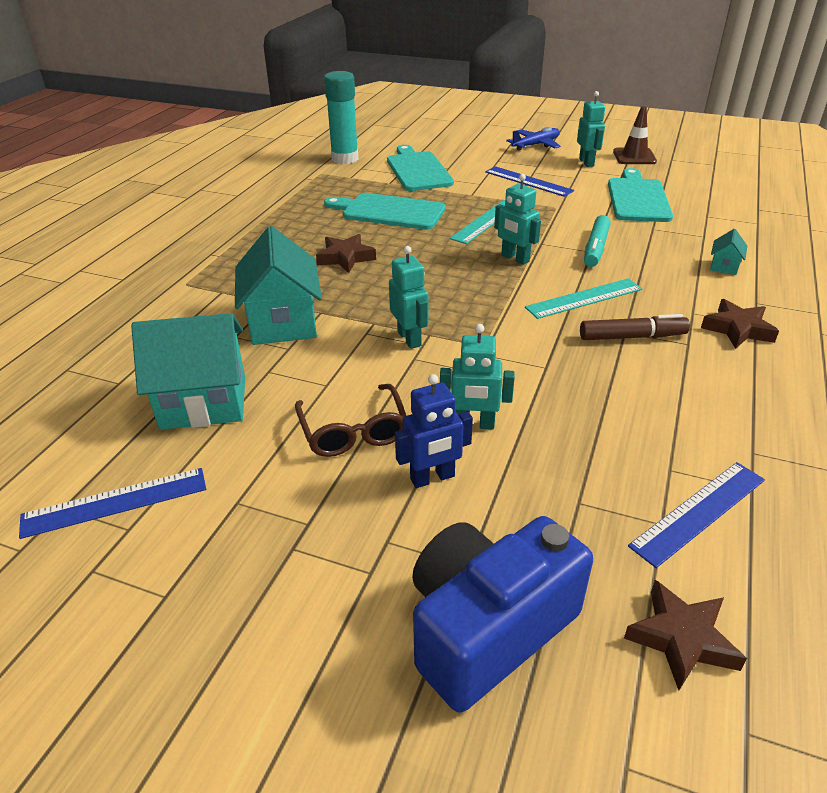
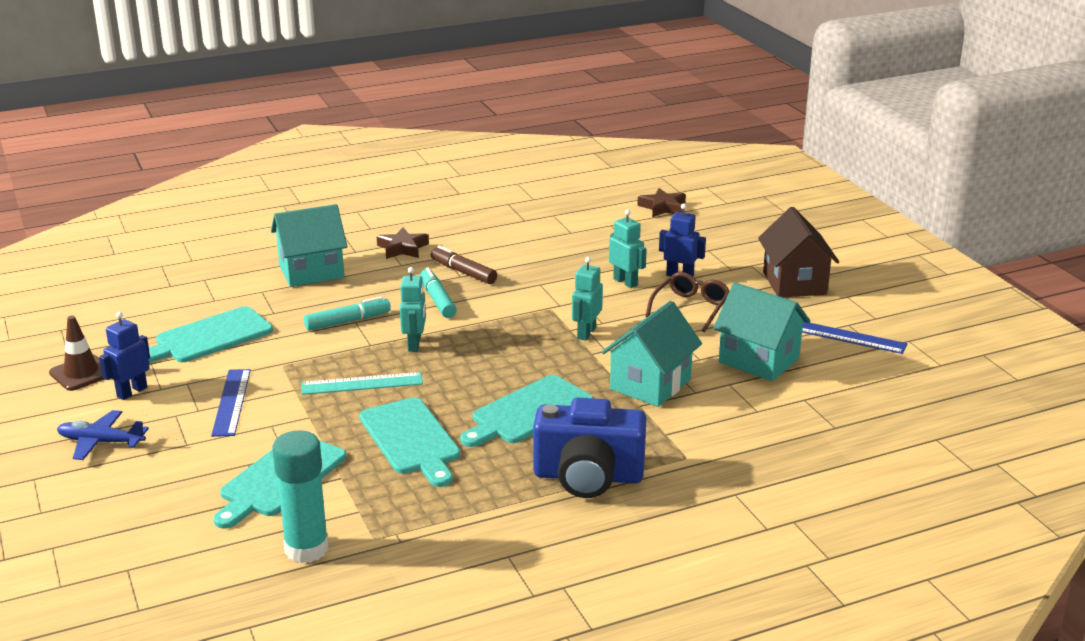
camera: 135 degrees left, 10 degrees down
(268, 572) = (794, 283): none -> brown house
(345, 258) = (528, 412): brown star -> turquoise cutting board
(487, 628) = (726, 236): blue camera -> blue camera (588, 477)
(584, 298) = (437, 300): turquoise ruler -> turquoise marker
(586, 162) = (132, 392): turquoise robot -> blue robot
(698, 512) = (589, 220): blue ruler -> none
(724, 266) = (311, 272): turquoise house -> turquoise house, size x2.27

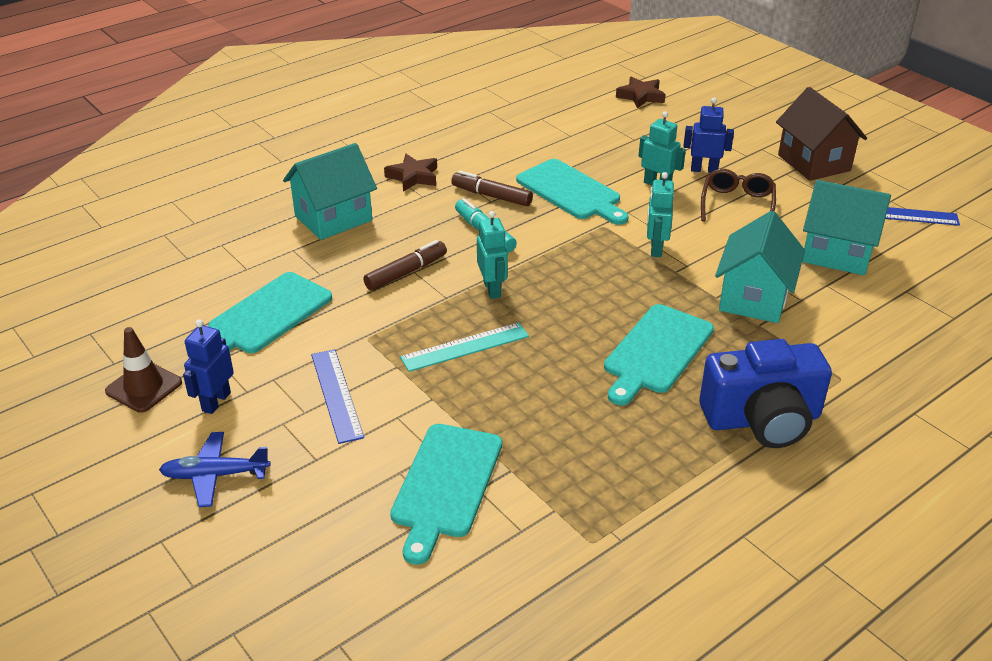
camera: 15 degrees left, 10 degrees up
(306, 549) = (527, 572): turquoise glue stick -> none
(347, 321) = (406, 272): turquoise marker -> brown marker
(411, 439) = (557, 407): turquoise cutting board -> turquoise cutting board (571, 192)

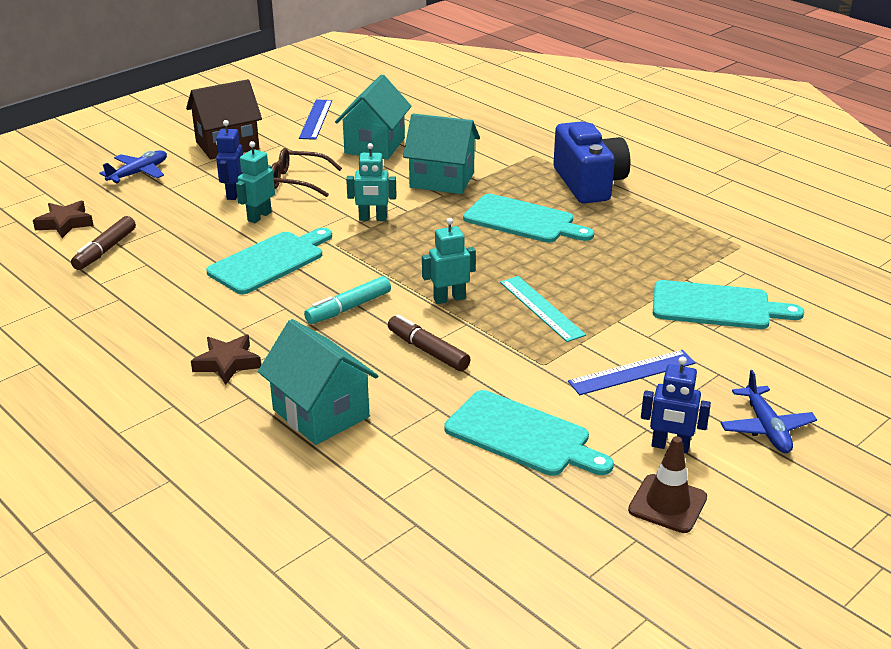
camera: 95 degrees left, 5 degrees down
(491, 196) = (275, 307): brown marker -> brown marker (105, 250)
(741, 121) = (138, 173): none -> blue plane

